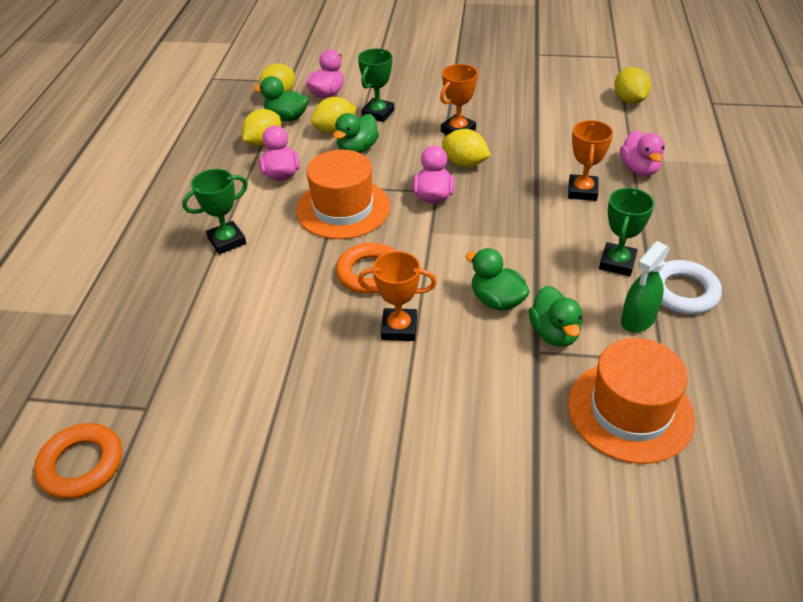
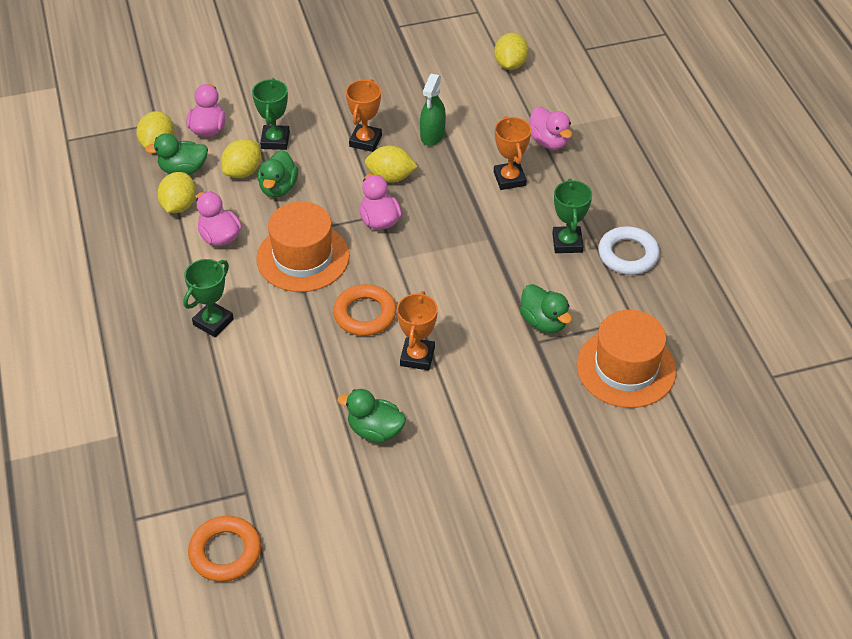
camera: 25 degrees left, 5 degrees up
(399, 328) = (417, 357): orange trophy -> orange trophy turned 60 degrees counterclockwise
(497, 300) = (485, 307): green duck -> green duck (375, 430)
(629, 100) = (510, 64): yellow lemon -> yellow lemon turned 45 degrees clockwise
(638, 320) = (603, 290): green spray bottle -> green spray bottle (432, 135)

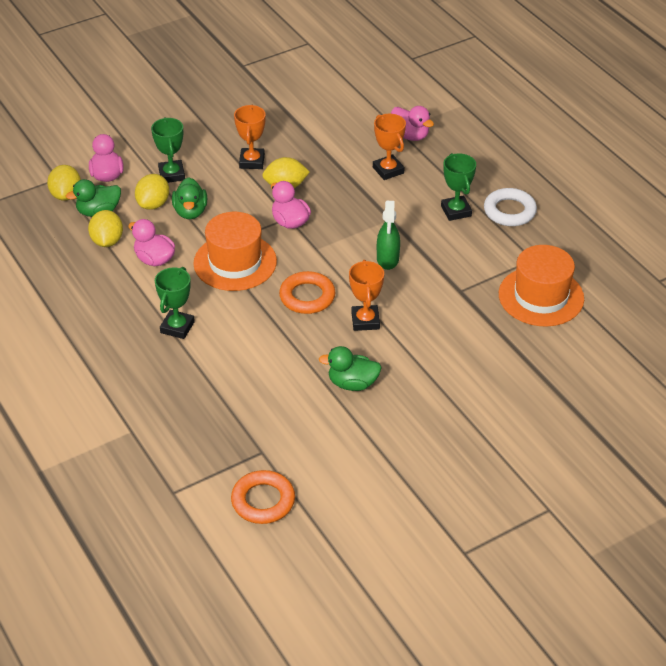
camera: 15 degrees left, 5 degrees down
(432, 135) = (308, 147): green spray bottle -> green spray bottle (387, 259)
(510, 64) = (353, 80): yellow lemon -> none
(544, 322) = (460, 275): green duck -> none

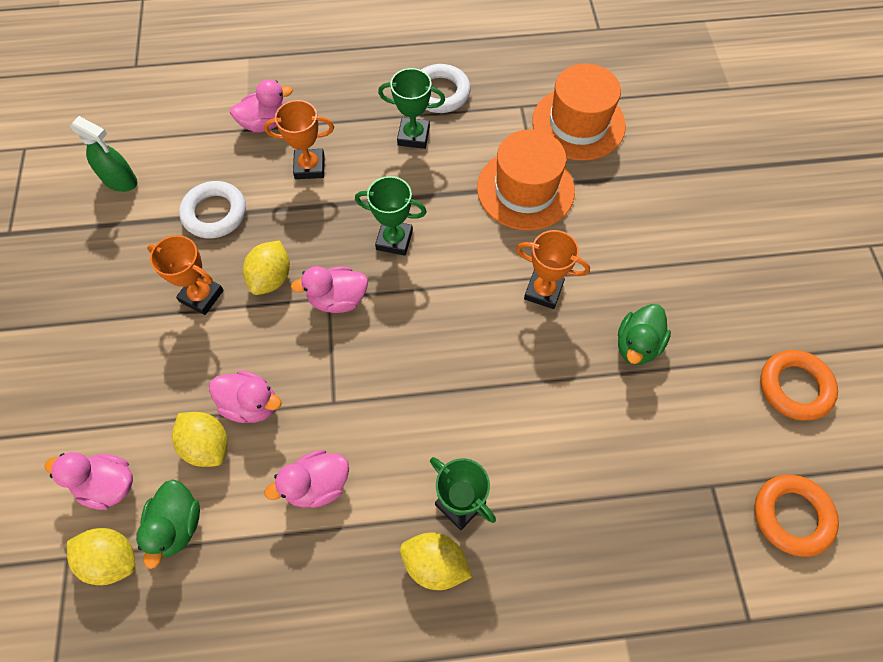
camera: 65 degrees left, 20 degrees up
(107, 241) = (245, 535): yellow lemon -> yellow lemon (435, 564)
(172, 174) = (163, 399): green trophy -> green trophy (394, 240)
(190, 212) = (251, 404): green duck -> pink duck
(235, 262) = (376, 388): orange hat -> orange hat (525, 189)
(307, 297) = (476, 333): orange ring -> orange ring (794, 387)
(318, 142) = (215, 213): none -> white ring
(387, 259) = (455, 229): green spray bottle -> green spray bottle (120, 181)

